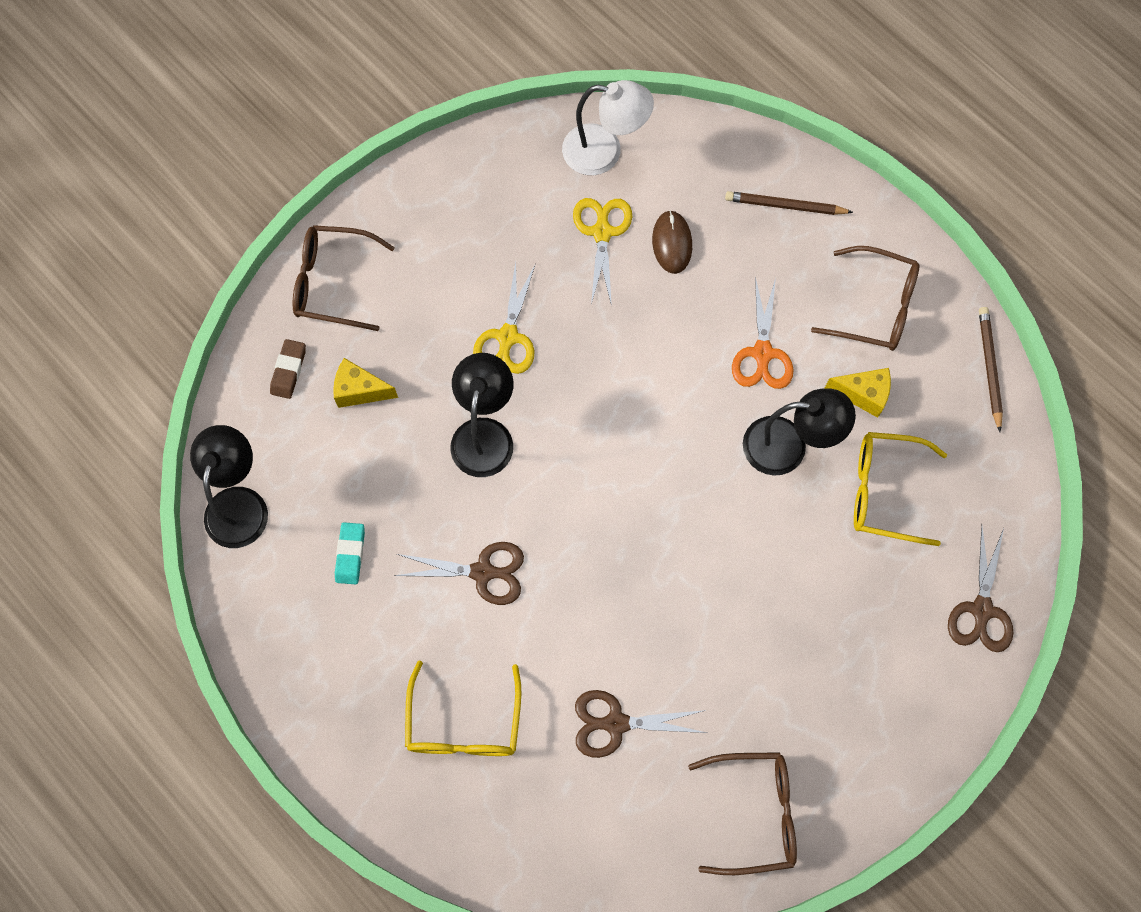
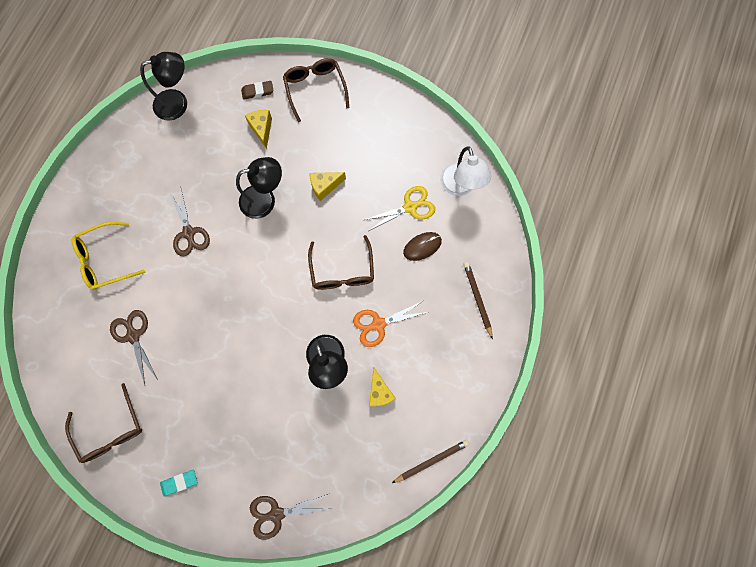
camera: 65 degrees right, 5 degrees up
(350, 554) = (172, 166): turquoise eraser -> turquoise eraser (180, 482)
(507, 337) = (325, 186): yellow scissors -> yellow cheese
(875, 307) = (438, 377): brown glasses -> brown glasses (342, 271)
(884, 491) = (325, 428): yellow glasses -> none

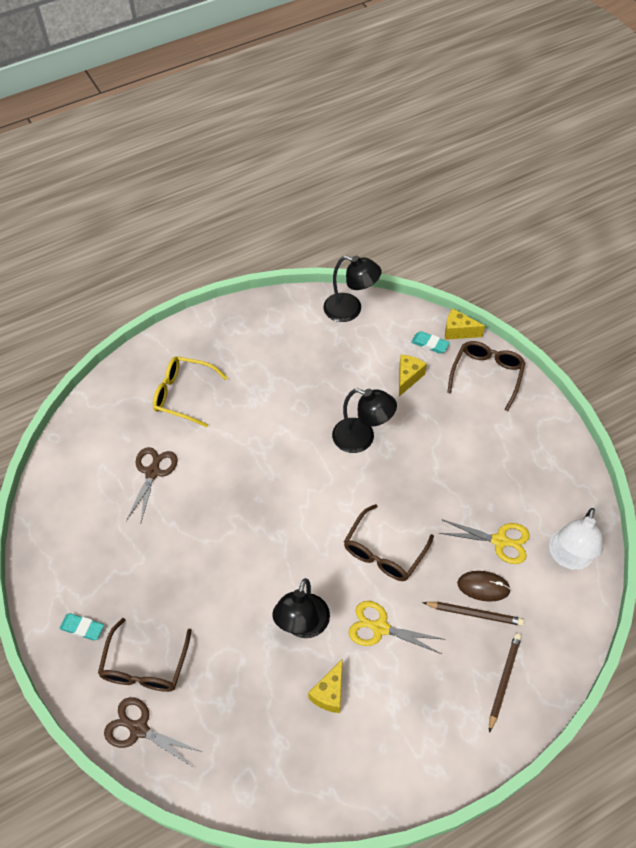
camera: 40 degrees right, 20 degrees down
(111, 430) = (68, 537): brown glasses -> brown glasses (145, 666)
(189, 233) = (271, 421): brown scissors -> none
(257, 91) = (430, 344): brown eraser -> turquoise eraser
(325, 186) = (428, 465): yellow cheese -> yellow cheese (458, 331)
(378, 324) = (379, 628): orange scissors -> yellow scissors
(431, 460) = (328, 806): brown pencil -> brown pencil (474, 614)

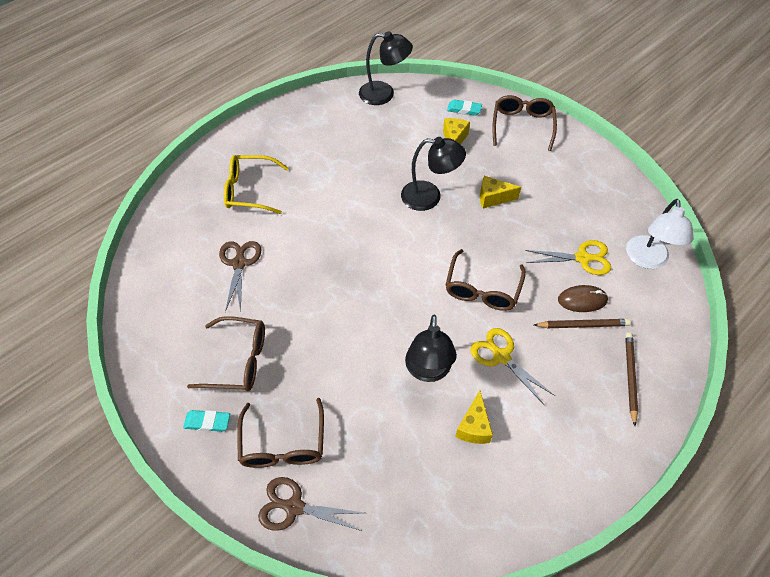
camera: 15 degrees left, 0 degrees up
(126, 573) = (238, 360): none -> brown glasses
(379, 628) = (501, 356): yellow scissors -> yellow scissors turned 45 degrees clockwise
(458, 331) = (485, 95): yellow cheese -> yellow cheese (493, 198)

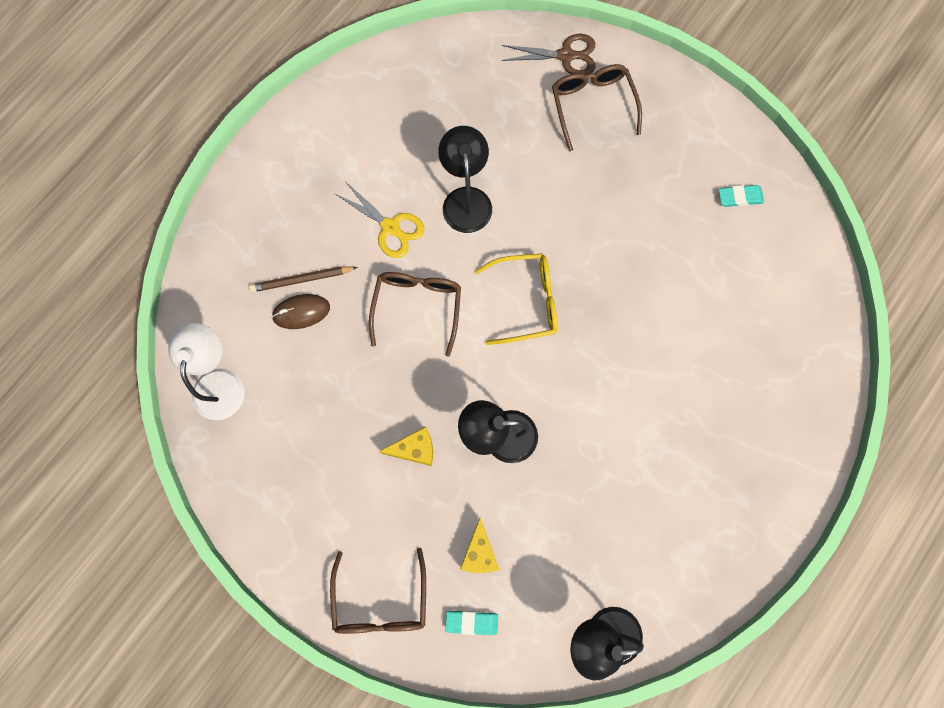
camera: 170 degrees right, 20 degrees up
(207, 422) = (671, 113): turquoise eraser -> turquoise eraser (739, 197)
(238, 360) = (664, 178): brown glasses -> none
(239, 263) = (709, 294): brown scissors -> none
(249, 190) = (738, 406): yellow glasses -> yellow glasses (526, 301)
(473, 427) = (413, 150): yellow cheese -> none
(583, 258) = (298, 371): yellow scissors -> none
(630, 377) = (254, 227): brown pencil -> none

